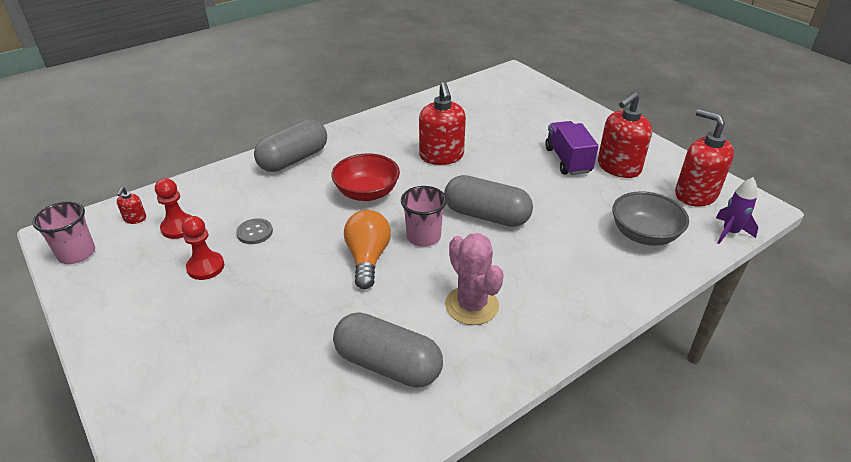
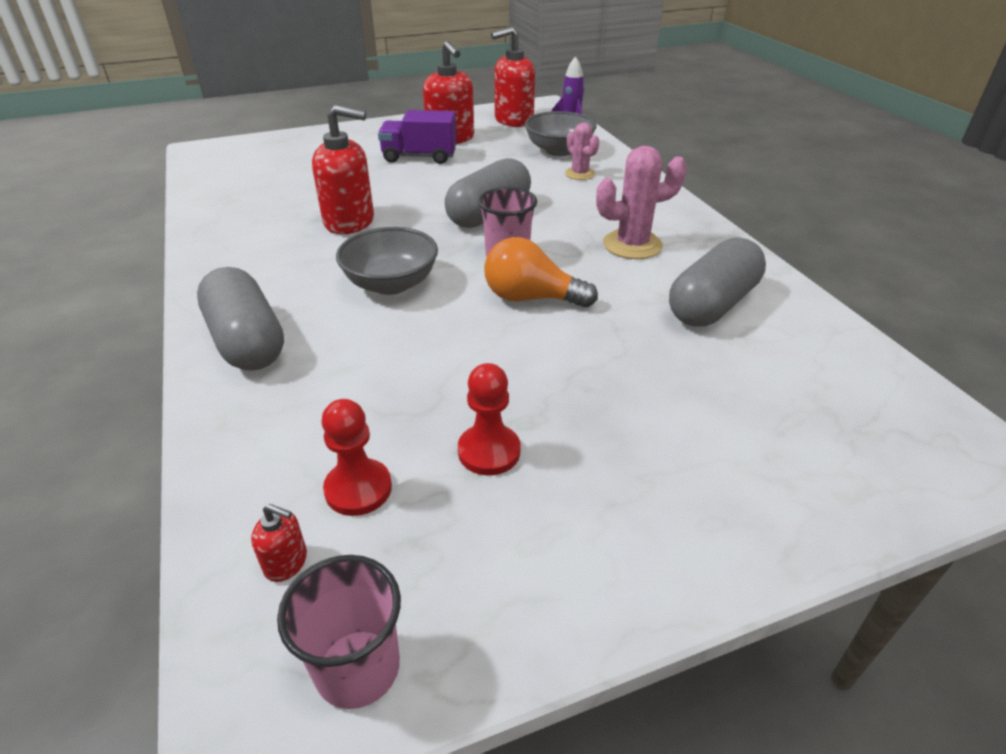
camera: 75 degrees left, 0 degrees up
(255, 232) = (425, 393): grey button -> none
(367, 193) = (391, 284): red bowl -> grey bowl
(598, 256) = (580, 174): none -> pink cactus

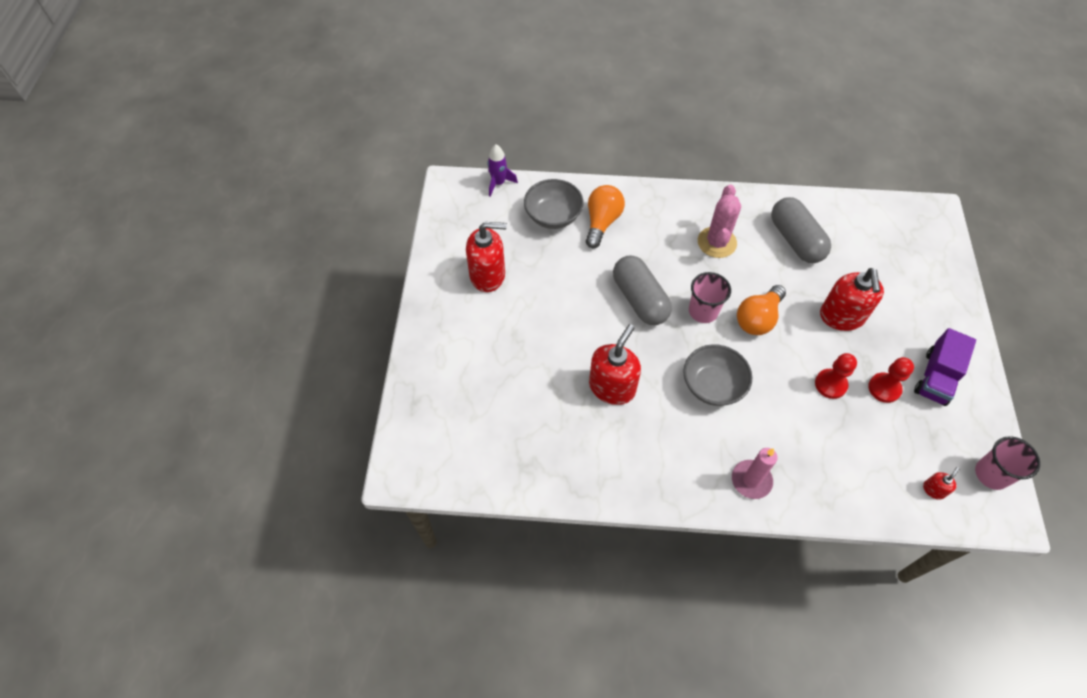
camera: 65 degrees left, 20 degrees up
(247, 341) = (751, 480): grey capsule -> pink candle
(358, 489) = (895, 450): red pawn -> red pawn (830, 384)
(419, 157) = (515, 308): purple truck -> purple truck (936, 377)
(513, 120) = (473, 218): red soap dispenser -> red soap dispenser (842, 316)
(580, 174) = (602, 222): pink cactus -> orange light bulb

